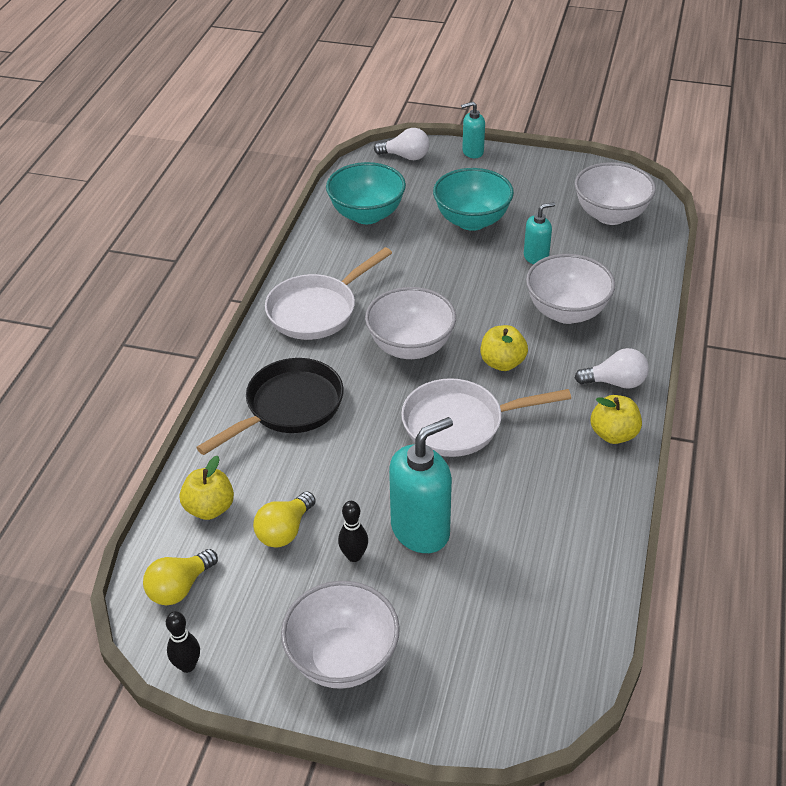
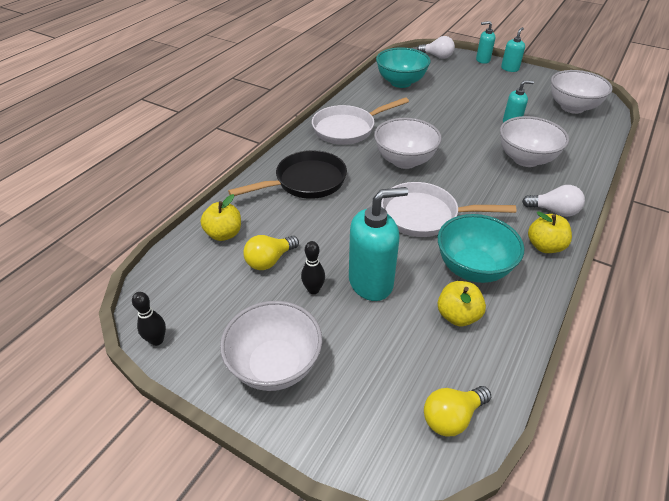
camera: 15 degrees right, 0 degrees up
(180, 587) = (178, 282): yellow light bulb -> yellow light bulb (452, 417)
(472, 221) = (471, 96): turquoise bowl -> turquoise bowl (473, 268)
(502, 363) = (468, 182): yellow apple -> yellow apple (457, 316)
(514, 161) = (509, 69): none -> turquoise soap dispenser

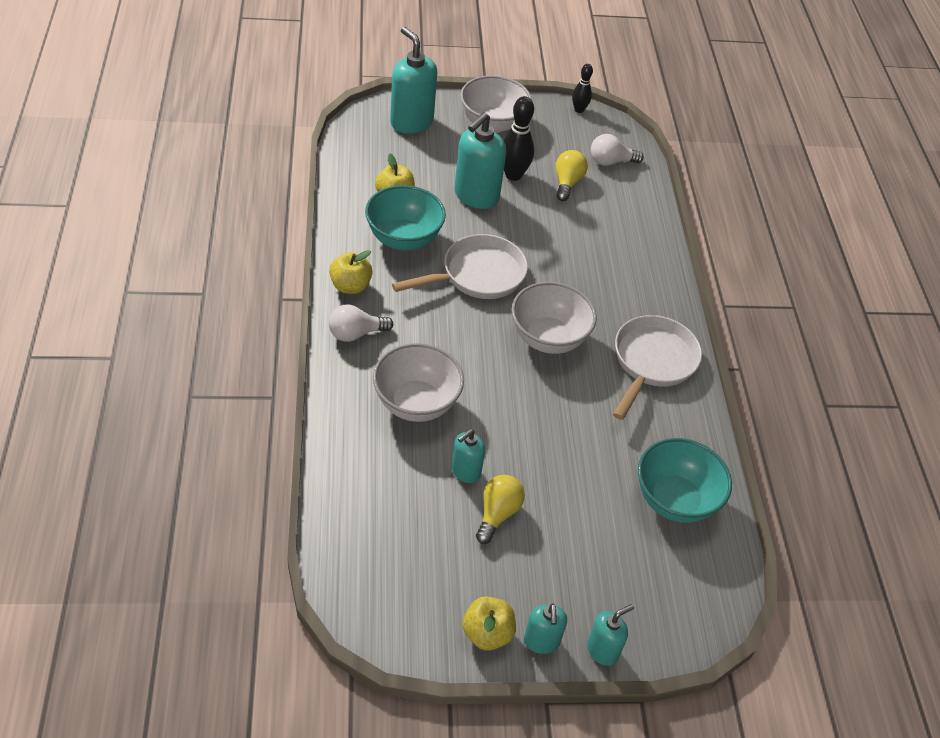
camera: 140 degrees right, 5 degrees up
(224, 234) = (626, 189): yellow apple -> yellow apple (487, 633)
(306, 182) = (618, 267): black pan -> none
(313, 289) = (513, 175): black bowling pin -> black bowling pin, size x1.64
(374, 415) = (411, 122): none -> turquoise soap dispenser
(437, 56) = (683, 619): white light bulb -> white light bulb (610, 161)
(452, 417) = (364, 137): yellow light bulb -> yellow light bulb (497, 514)
(572, 107) = (395, 559): white bowl -> none

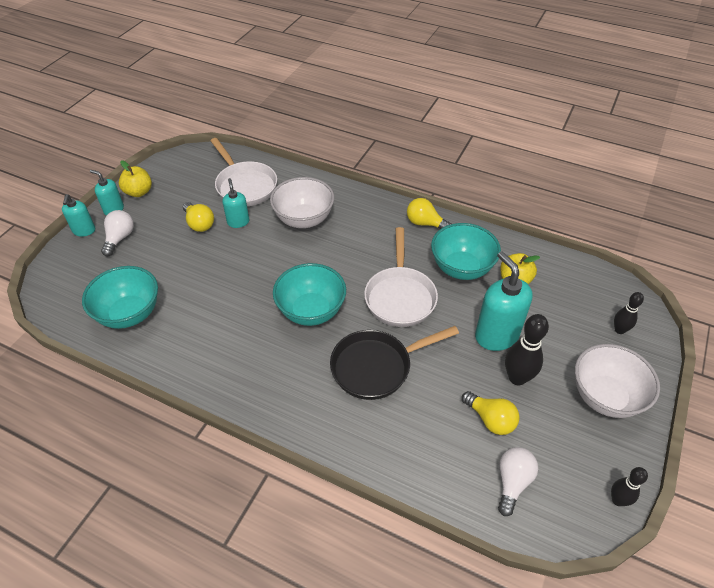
camera: 125 degrees right, 0 degrees up
(350, 286) = (425, 223): yellow apple -> yellow light bulb
(356, 333) = (379, 212): white light bulb -> white light bulb (120, 238)
(411, 122) = (619, 330): turquoise soap dispenser -> black bowling pin
(548, 338) = (311, 311): white bowl -> turquoise bowl
(574, 266) = (376, 367): none -> black pan
(652, 362) = (244, 367): white pan -> white pan (245, 186)

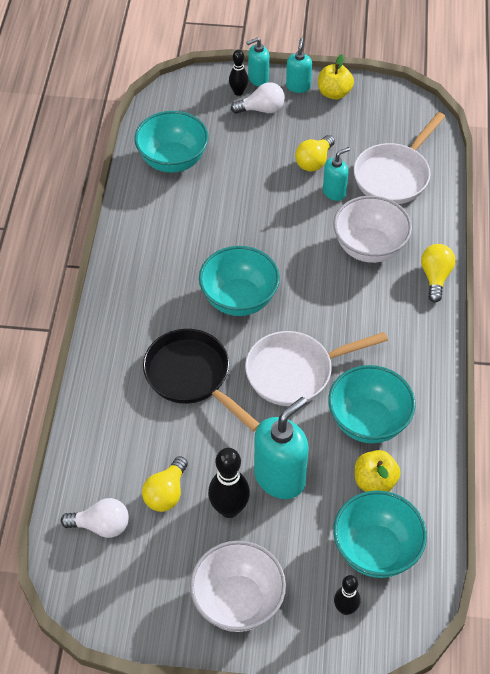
camera: 70 degrees right, 5 degrees up
(425, 223) = (425, 366): yellow light bulb -> yellow light bulb (435, 277)
(573, 298) = (376, 550): none -> turquoise bowl
(618, 500) = (113, 625): black bowling pin -> black bowling pin (238, 92)

